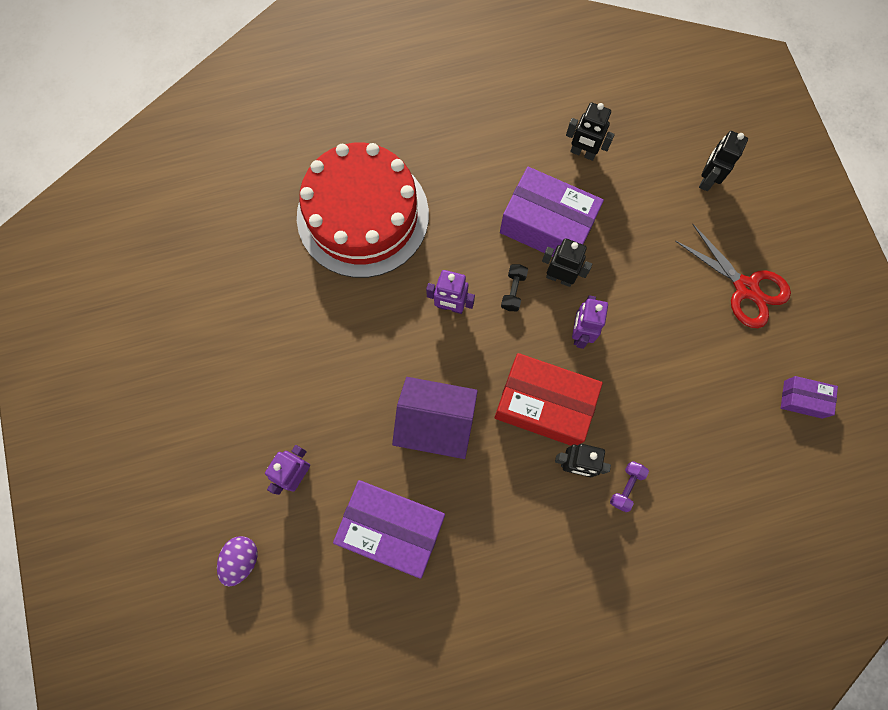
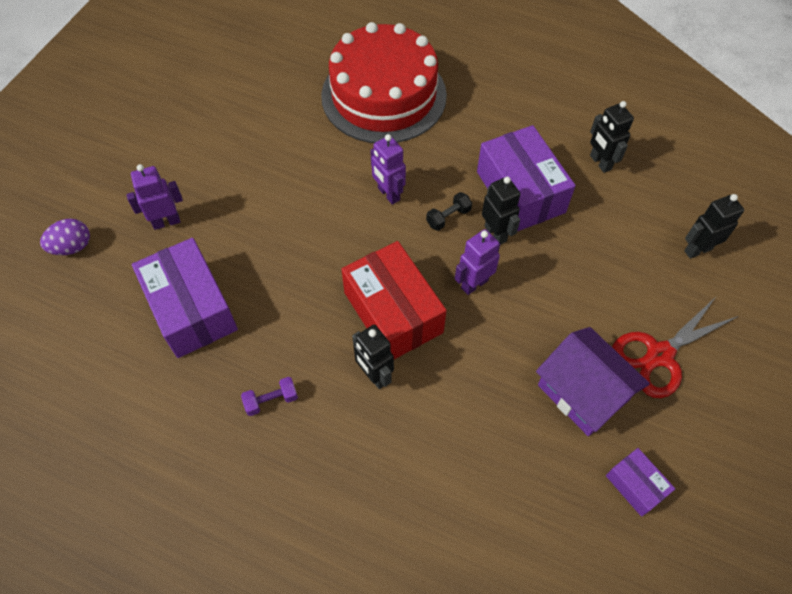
camera: 40 degrees right, 15 degrees down
(435, 422) = (297, 262): purple house -> purple house (583, 392)
(626, 487) = (401, 426): purple dumbbell -> purple dumbbell (271, 400)
(745, 288) = (659, 355): red scissors -> red scissors turned 60 degrees clockwise

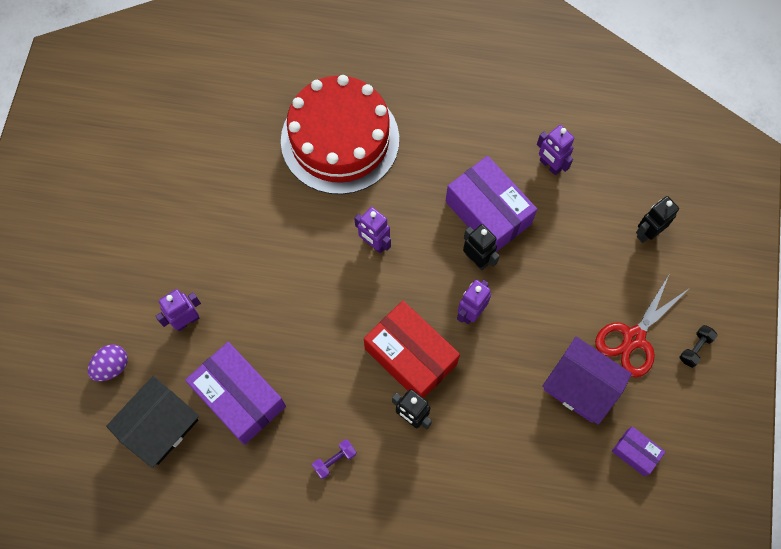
camera: 15 degrees left, 10 degrees up
(96, 317) = (160, 426): none -> black house
(448, 217) = (432, 253): black dumbbell -> black dumbbell (695, 348)
(600, 162) = (550, 165): black robot -> purple robot

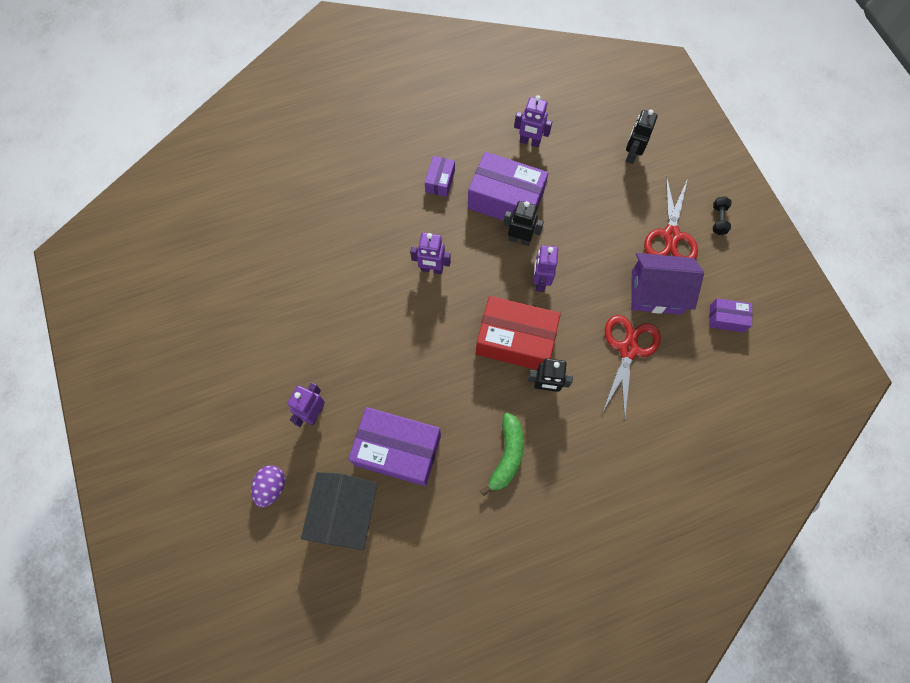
camera: 30 degrees left, 0 degrees up
(334, 460) = (507, 455): purple dumbbell -> green banana
(340, 140) = (354, 203): red cake -> none
(435, 160) = (440, 181): none -> purple box
(515, 427) = (628, 349): none -> red scissors

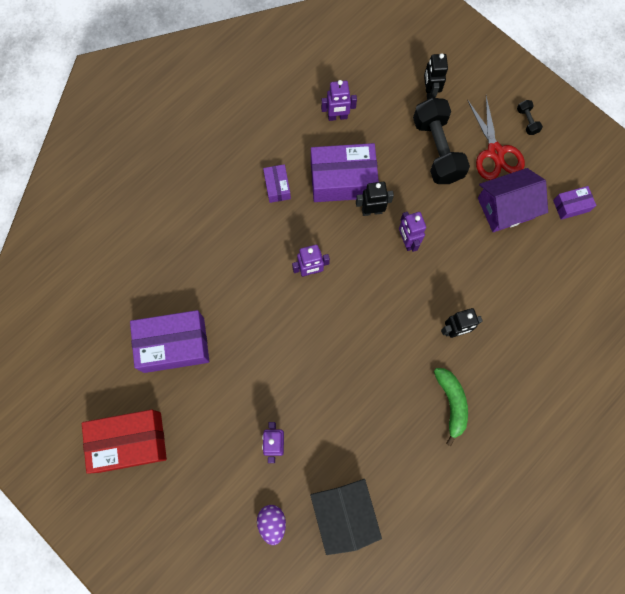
camera: 25 degrees left, 5 degrees up
(397, 450) = (361, 441): purple box -> purple box (174, 345)
(515, 340) = (411, 302): red box -> red box (130, 442)
(612, 210) = (437, 150): none -> black dumbbell
(628, 349) = (505, 268): red scissors -> none

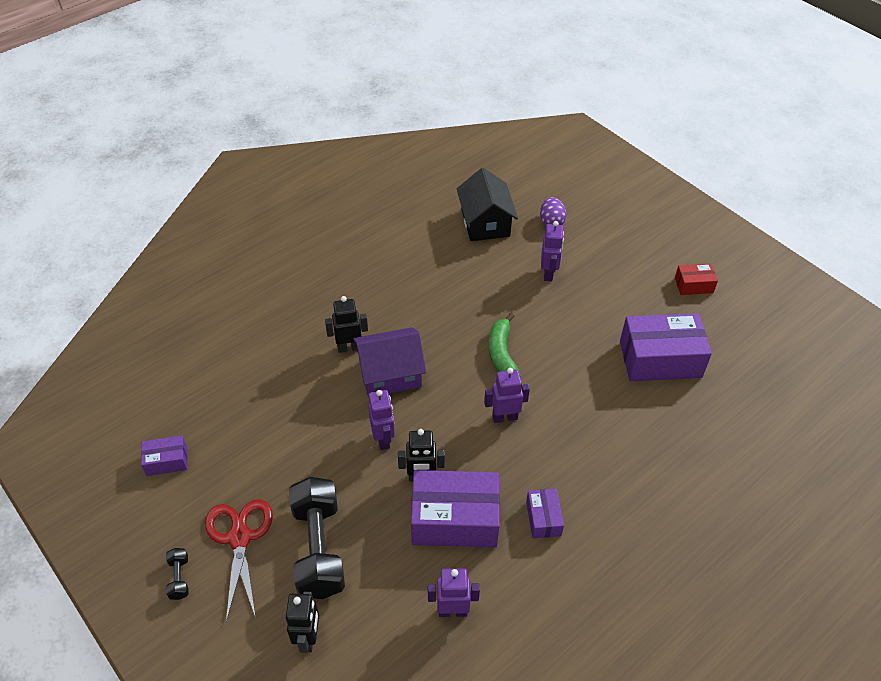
camera: 175 degrees left, 25 degrees down
(130, 442) = (693, 285): red box -> red box, size x0.50
(451, 403) = (368, 289): green banana -> green banana (502, 353)
(505, 208) = (250, 466): purple house -> purple house (390, 374)

